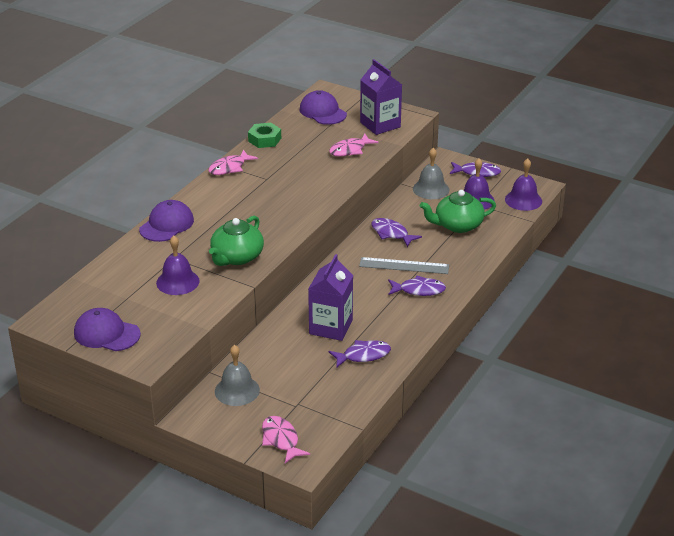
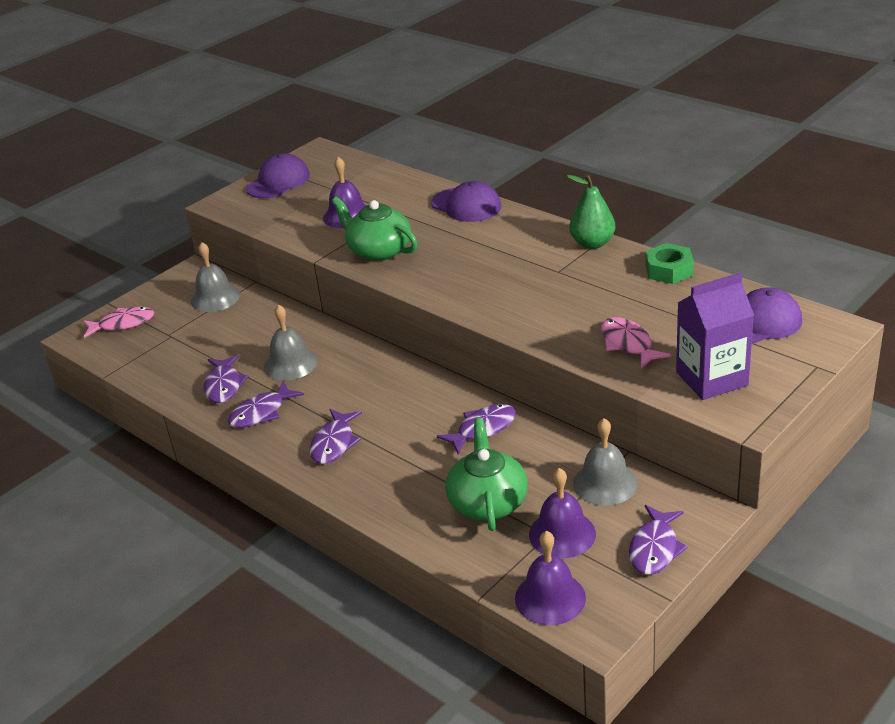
camera: 105 degrees right, 0 degrees up
(229, 168) = (592, 243): pink fish -> green pear
(331, 327) = (290, 364): purple carton -> grey bell
(392, 329) = (261, 413): none -> purple fish
(404, 266) = (397, 434): grey ruler -> none

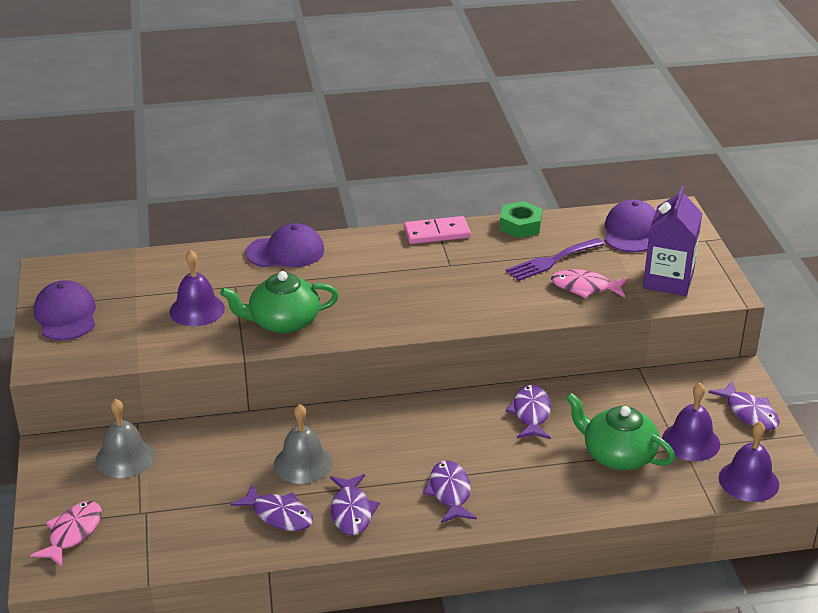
camera: 55 degrees left, 0 degrees up
(334, 443) = (450, 492): purple fish -> purple fish turned 150 degrees counterclockwise
(592, 243) = (436, 233): green pear -> pink domino
(605, 483) = (660, 396): grey bell -> none
(641, 309) = (551, 261): none -> purple fork

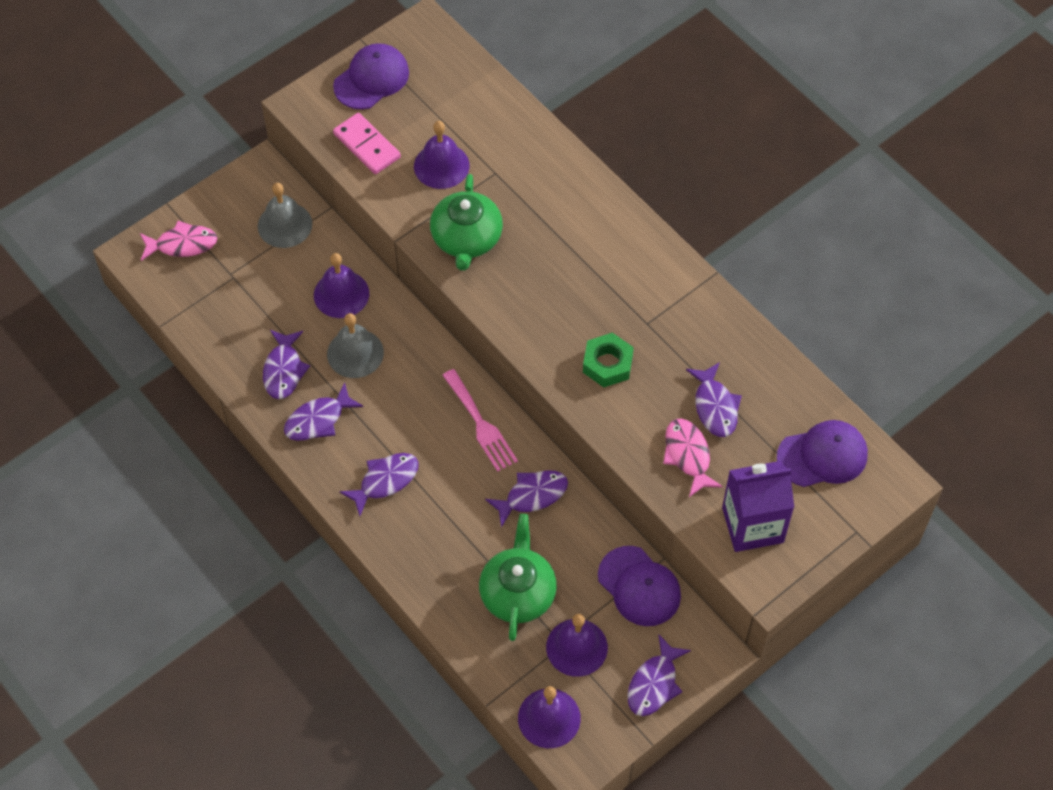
camera: 60 degrees right, 25 degrees up
(234, 449) = (341, 294): none -> purple bell
(283, 322) = (466, 239): green teapot -> green teapot turned 135 degrees counterclockwise
(286, 252) = (575, 181): purple cap -> purple cap (639, 586)
(436, 233) = (694, 286): pink domino -> pink domino (367, 145)
(439, 416) = (480, 424): none -> pink fork
(520, 225) = (760, 351): green nut -> green nut (607, 364)
(551, 261) = (715, 406): purple fork -> purple fish

